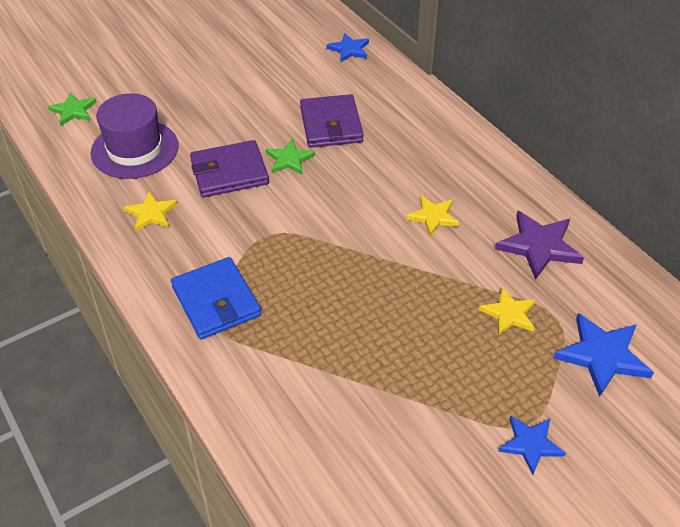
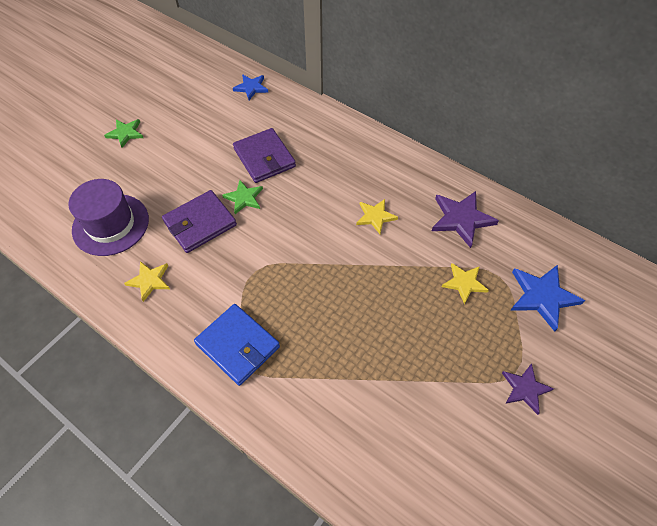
camera: 20 degrees left, 10 degrees up
(73, 111) = (41, 202): green star -> green star (125, 133)
(530, 444) = (525, 389): blue star -> purple star

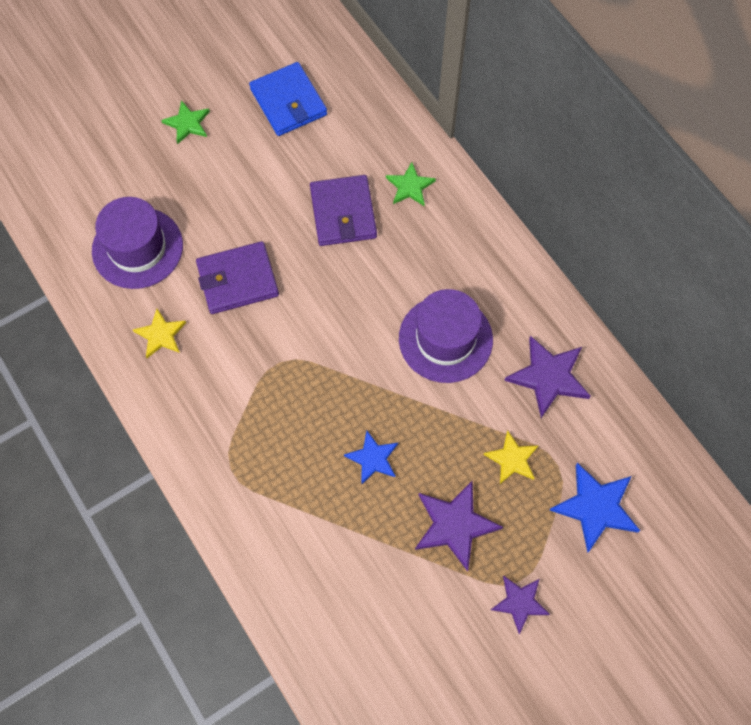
camera: 20 degrees right, 10 degrees up
(238, 345) = (231, 444): blue wallet -> blue wallet (288, 102)
(244, 198) = (299, 262): green star -> green star (410, 186)
(251, 88) = (364, 100): blue star -> blue star (373, 458)
(375, 216) = (445, 339): yellow star -> purple hat
(445, 346) = (455, 525): none -> purple star

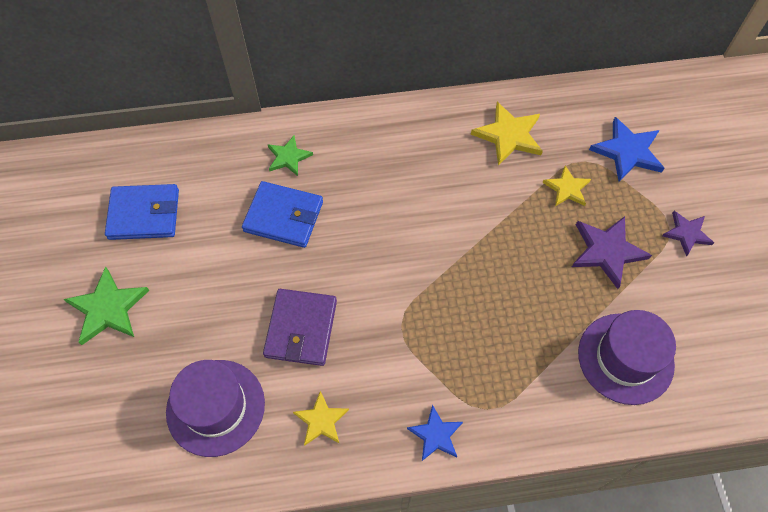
camera: 65 degrees left, 5 degrees down
(187, 123) = (108, 308): green star -> green star, size x1.58
(343, 213) = (283, 216): purple wallet -> blue wallet
(373, 458) = (525, 287): blue star -> blue star (436, 435)
(445, 339) = (442, 190): purple hat -> purple hat (625, 358)
(548, 377) = (508, 135): purple star -> yellow star

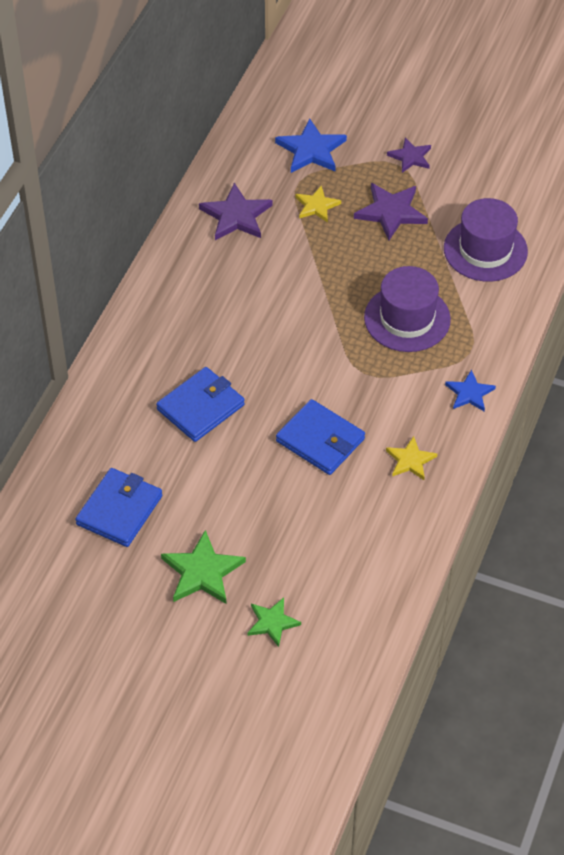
camera: 60 degrees left, 10 degrees down
(215, 407) = (352, 526): purple hat -> purple hat (407, 318)
(288, 157) = (139, 378): green star -> green star (272, 622)
(301, 329) = (320, 440): purple wallet -> blue wallet
(508, 135) = (236, 216): yellow star -> purple star

